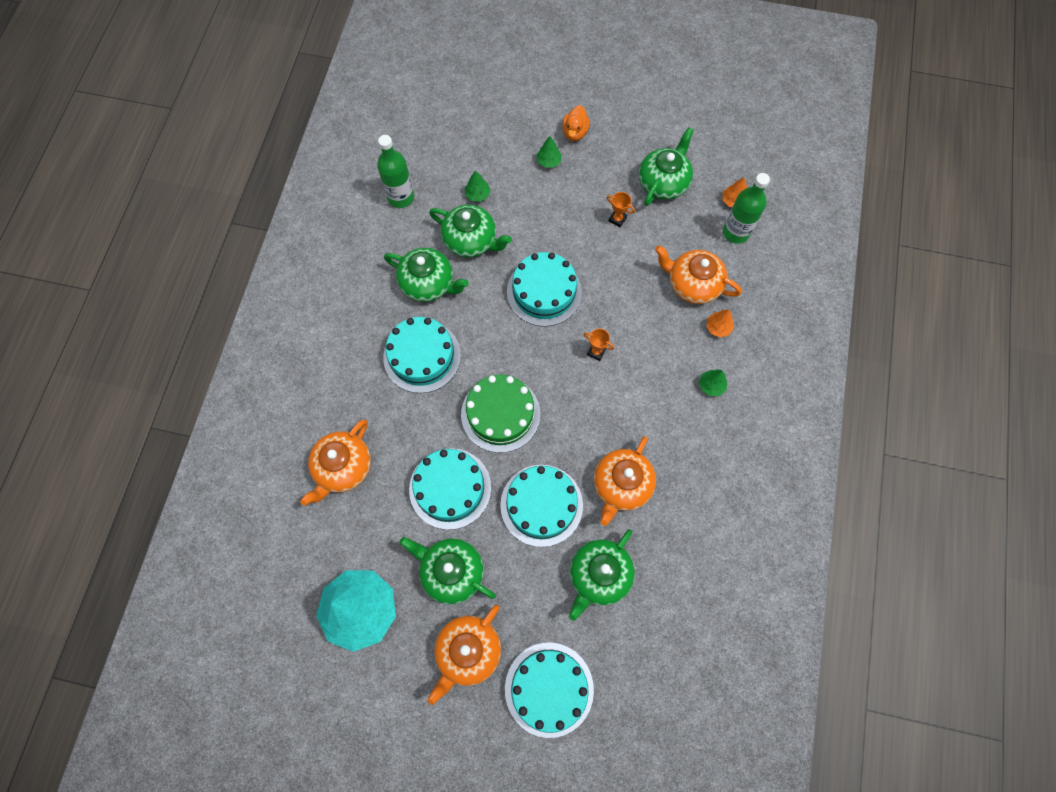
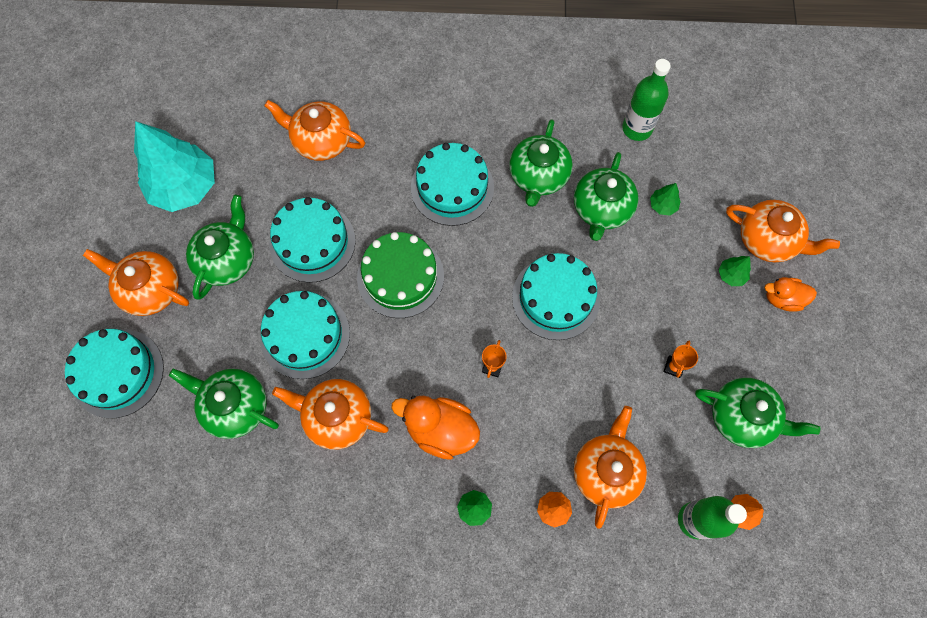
camera: 80 degrees right, 0 degrees up
(524, 129) = (768, 240): none -> orange teapot
(644, 401) = (440, 430): none -> orange duck

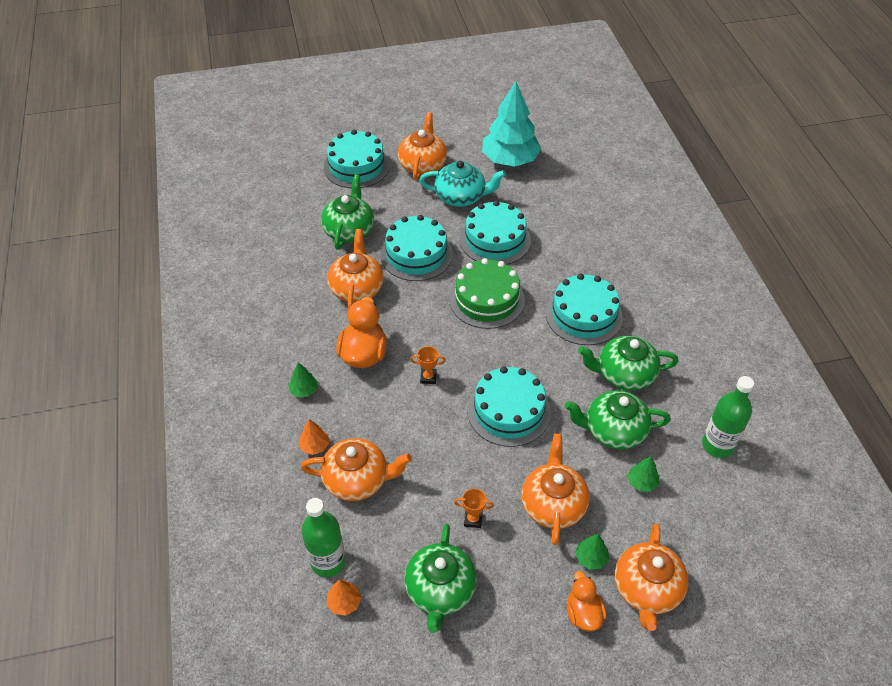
camera: 75 degrees right, 20 degrees down
(227, 260) = (461, 197): green teapot -> turquoise teapot
(321, 141) = (586, 223): orange teapot -> orange teapot (553, 504)

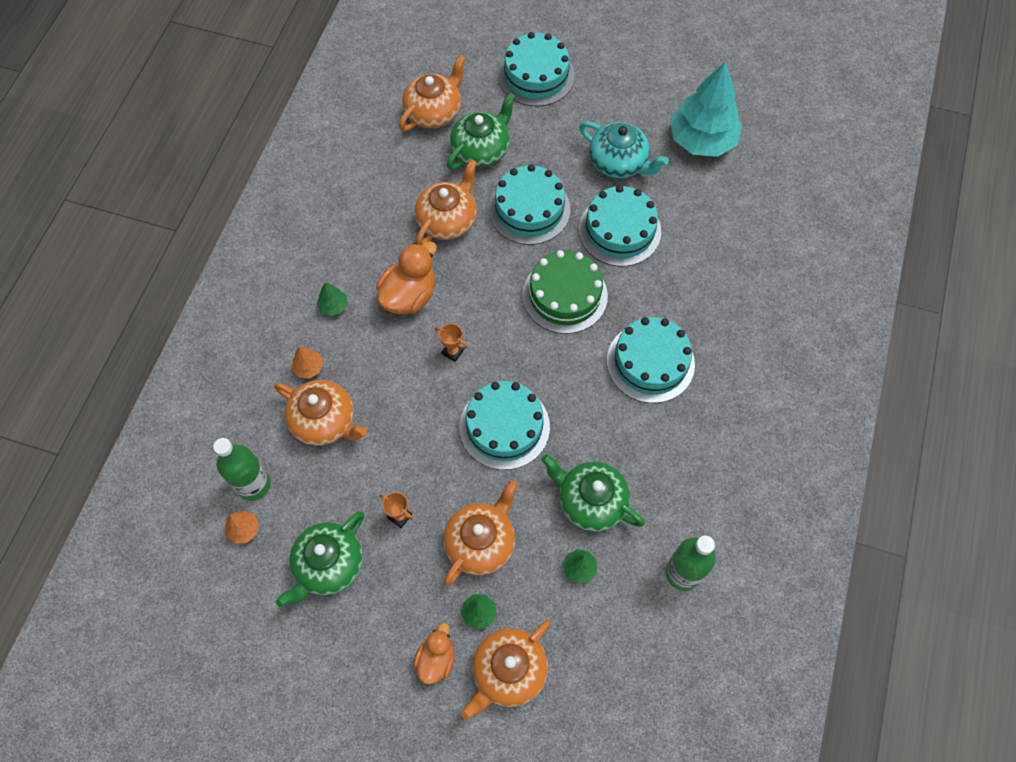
camera: 30 degrees right, 15 degrees up
(422, 165) = (605, 104): orange teapot -> orange teapot (434, 112)
(624, 374) = (644, 448): green teapot -> none

